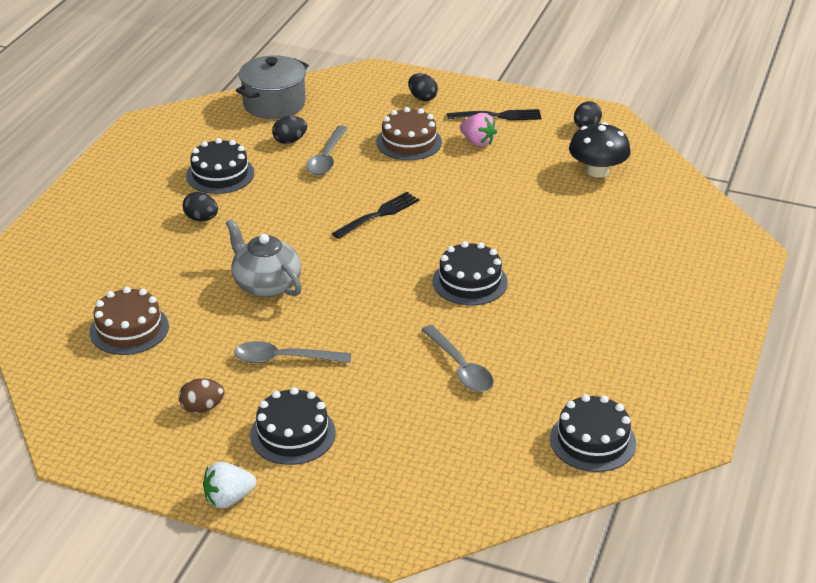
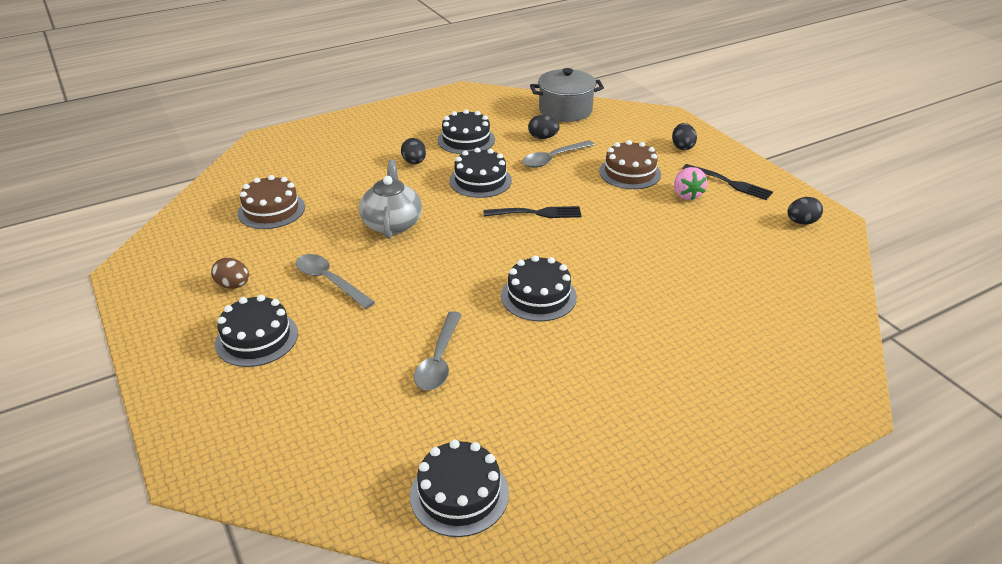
camera: 40 degrees right, 0 degrees up
(229, 499) = (153, 359): white strawberry -> none
(289, 208) = (480, 181): none -> black cake
(597, 171) = (767, 261): black mushroom -> none

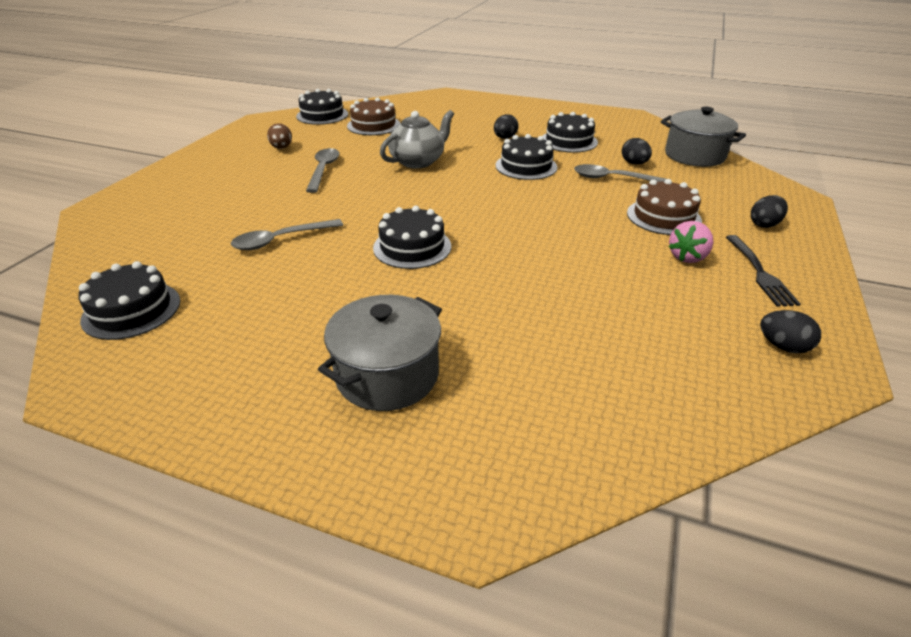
camera: 50 degrees right, 0 degrees up
(257, 338) = (237, 175): black cake -> black cake (322, 115)
(536, 213) = (523, 202): black fork -> none
(692, 382) = (387, 375): none -> grey pot

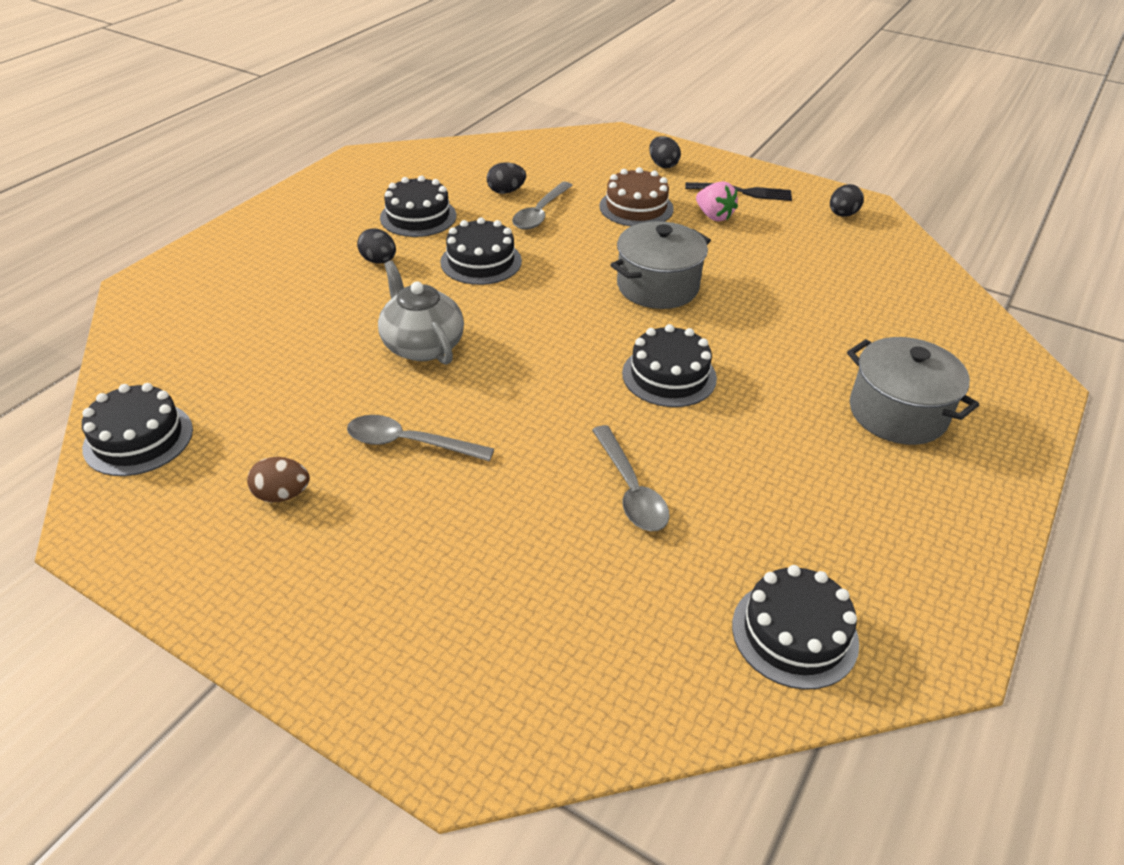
camera: 80 degrees left, 5 degrees up
(373, 125) = (241, 377): brown cake -> none
(694, 156) = (502, 153): grey pot -> grey pot (657, 286)

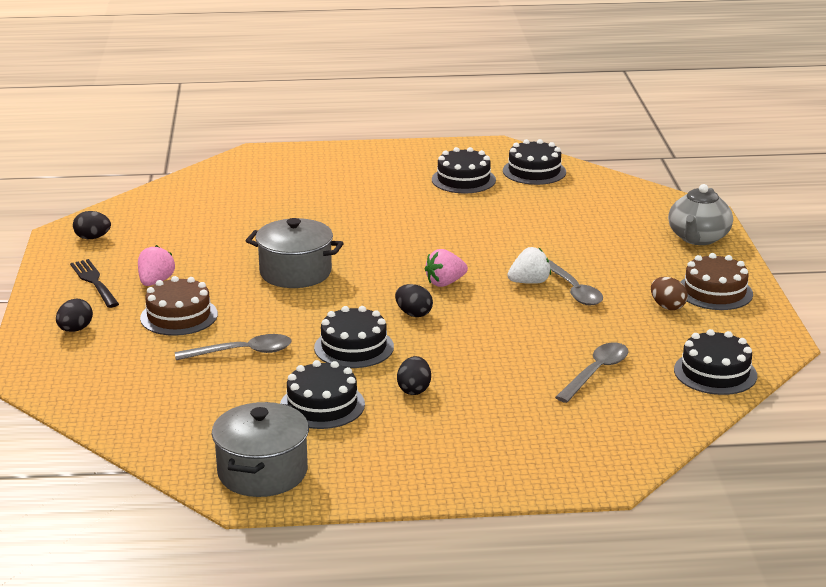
camera: 125 degrees left, 15 degrees down
(251, 565) = (715, 292): none -> brown cake
(422, 345) = (486, 325): grey teapot -> grey teapot (698, 238)
(466, 420) = (529, 282): none -> white strawberry
(506, 191) = (221, 383): black egg -> black egg (413, 314)
(534, 362) = (445, 283): none -> pink strawberry
(631, 490) = (507, 224): grey spoon -> grey spoon (596, 372)
(669, 375) = (395, 241): black cake -> black cake (463, 180)
(897, 413) = (338, 179): grey pot -> grey pot (262, 472)

